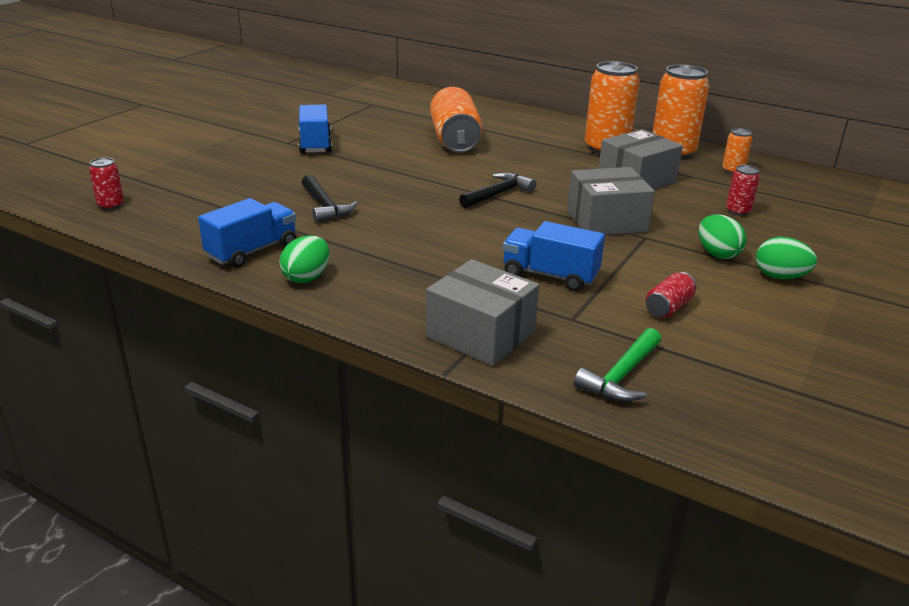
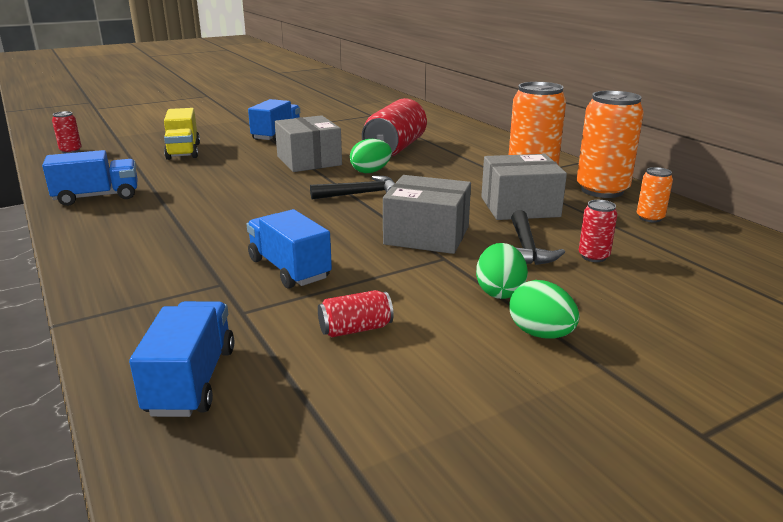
camera: 30 degrees right, 5 degrees down
(247, 181) = (183, 151): none -> yellow truck
(307, 277) = (97, 223): green egg -> green egg (370, 171)
(325, 206) = (204, 177): black hammer -> black hammer (527, 249)
(455, 140) = (395, 148): orange can -> red can
(480, 334) = (140, 302): grey box -> grey box (309, 161)
(621, 376) = (192, 381): green hammer -> blue truck

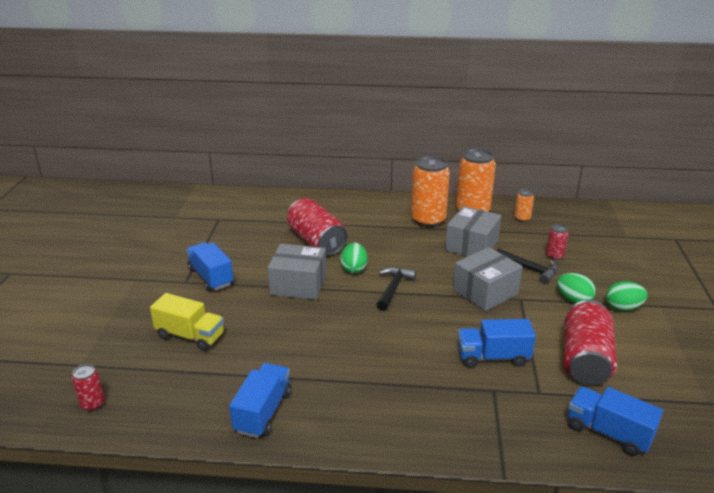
camera: 55 degrees left, 5 degrees up
(355, 329) = (585, 359): red can -> red can, size x2.11

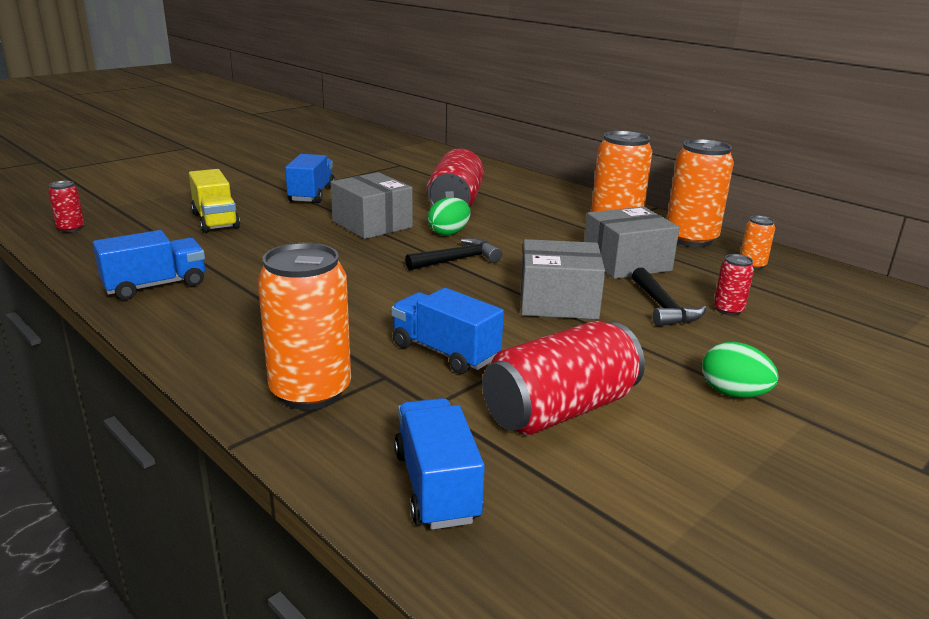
camera: 40 degrees right, 5 degrees down
(480, 422) = (310, 391): none -> orange can
(573, 300) = (668, 355): green egg -> none

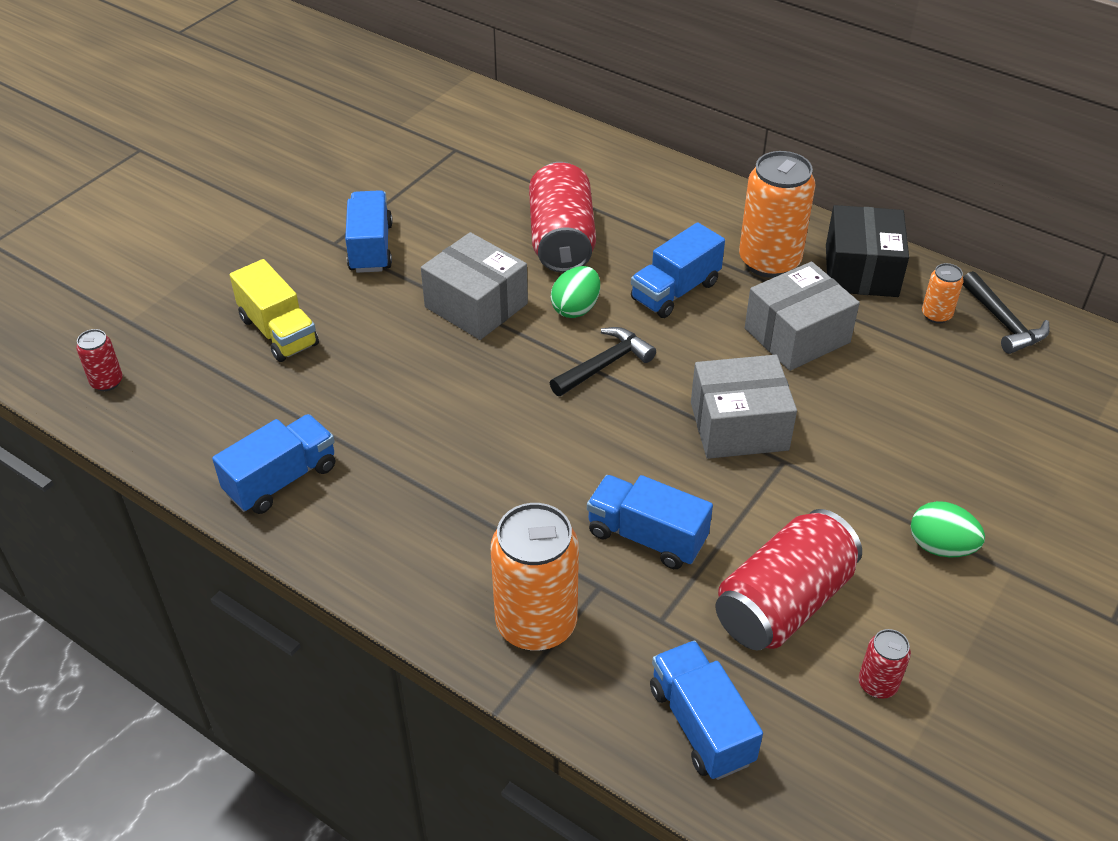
camera: 10 degrees left, 20 degrees up
(532, 233) = (675, 291): none -> blue truck
(663, 307) = (852, 416): black hammer -> black hammer (1003, 322)
(691, 239) = (861, 271): orange can -> black box
(728, 310) = (920, 407): red can -> red can (877, 684)

